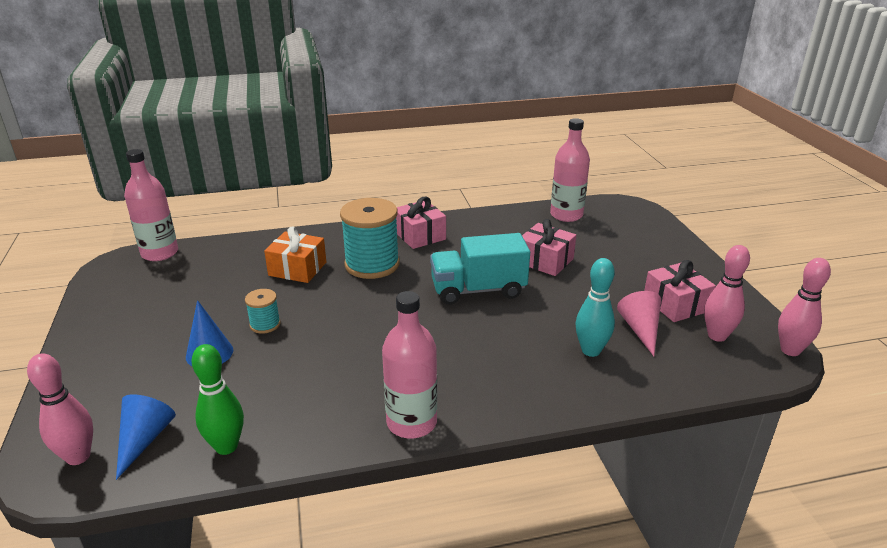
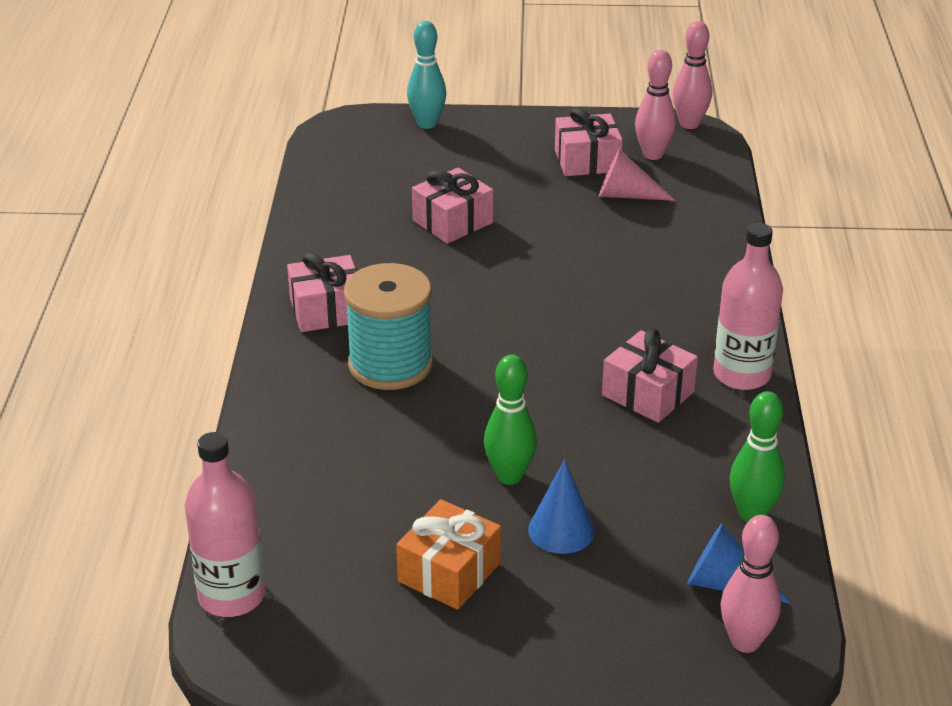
camera: 75 degrees left, 5 degrees up
(265, 324) = (509, 476): turquoise spool -> green bowling pin
(297, 269) = (368, 437): orange gift -> orange gift (449, 572)
(370, 373) = (648, 393): none -> pink gift
(478, 290) = (500, 286): turquoise truck -> none
(566, 215) = (339, 178): pink bottle -> none
(591, 351) = (653, 235): turquoise bowling pin -> turquoise bowling pin (427, 124)

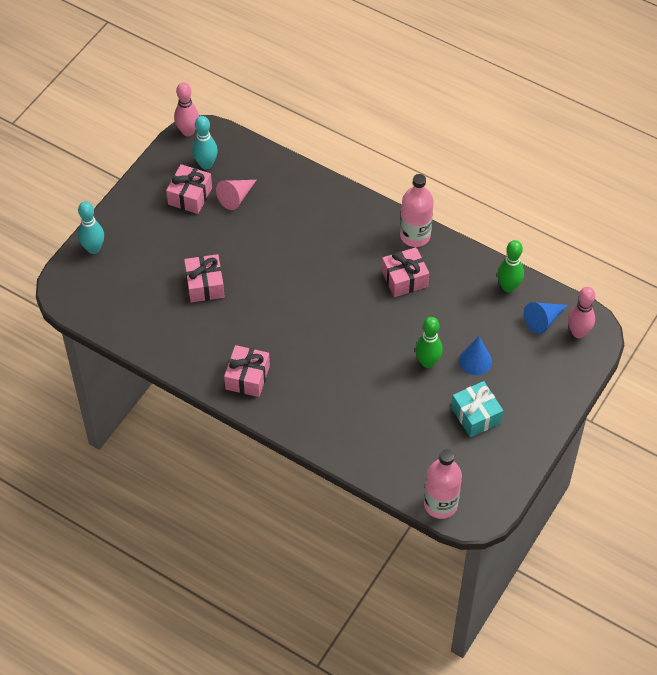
camera: 60 degrees left, 20 degrees up
(390, 364) = (313, 370): turquoise spool -> none
(449, 572) = (476, 415): orange gift -> turquoise gift
(653, 154) = (206, 164): pink bowling pin -> turquoise bowling pin

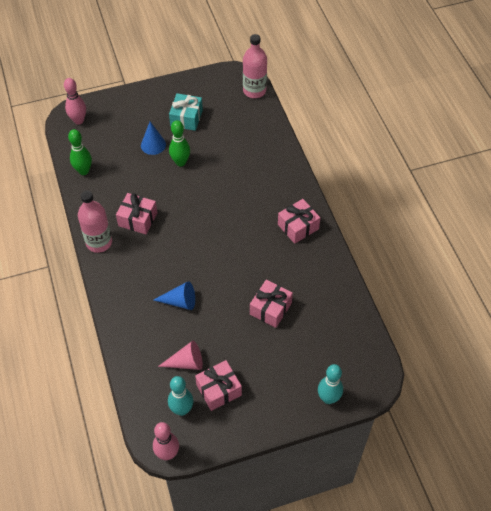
camera: 140 degrees left, 0 degrees up
(543, 320) = (88, 139): blue cone -> blue cone (180, 301)

